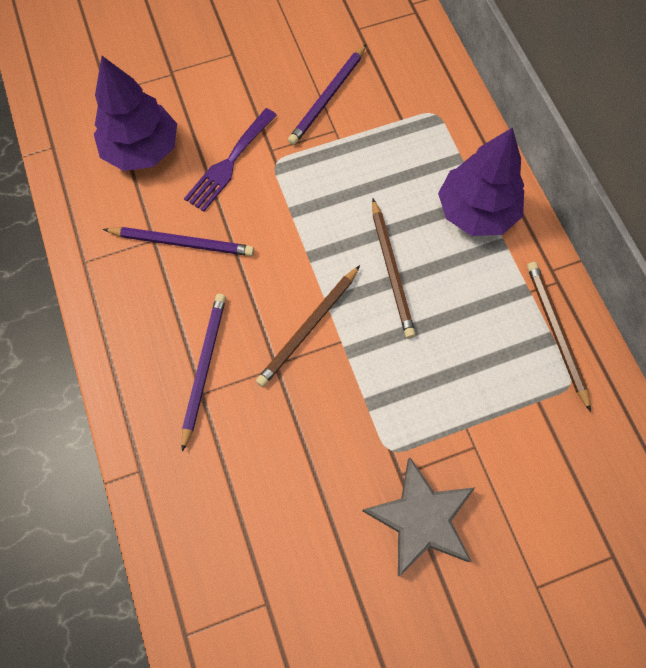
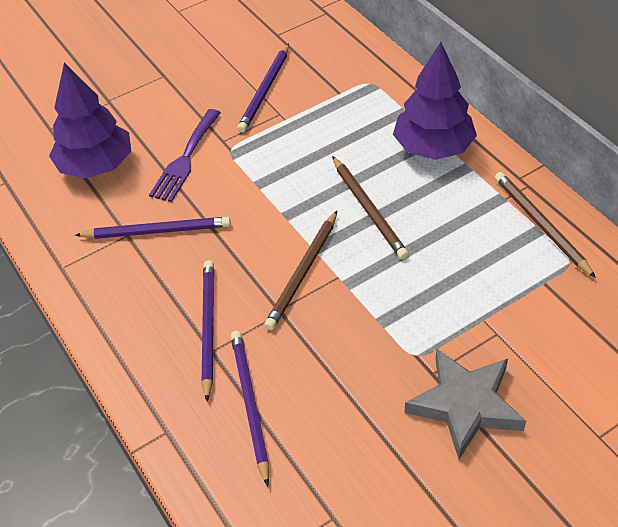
camera: 10 degrees left, 20 degrees down
(222, 463) = (250, 404): none -> purple pencil

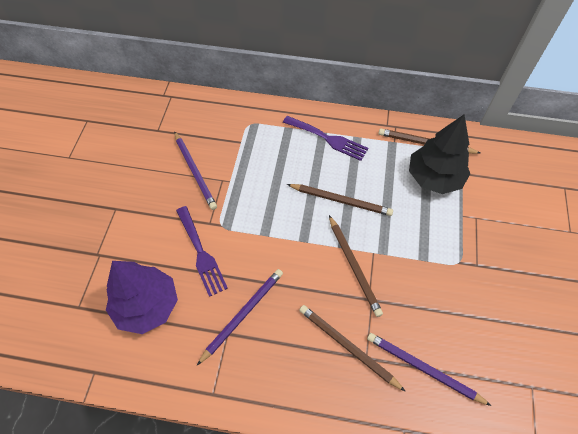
camera: 50 degrees left, 10 degrees up
(208, 328) = (347, 346): purple pencil -> brown pencil
(433, 147) = (328, 139): purple tree -> purple fork
(465, 405) = (509, 268): grey star -> none
(502, 262) = (434, 178): none -> black tree

